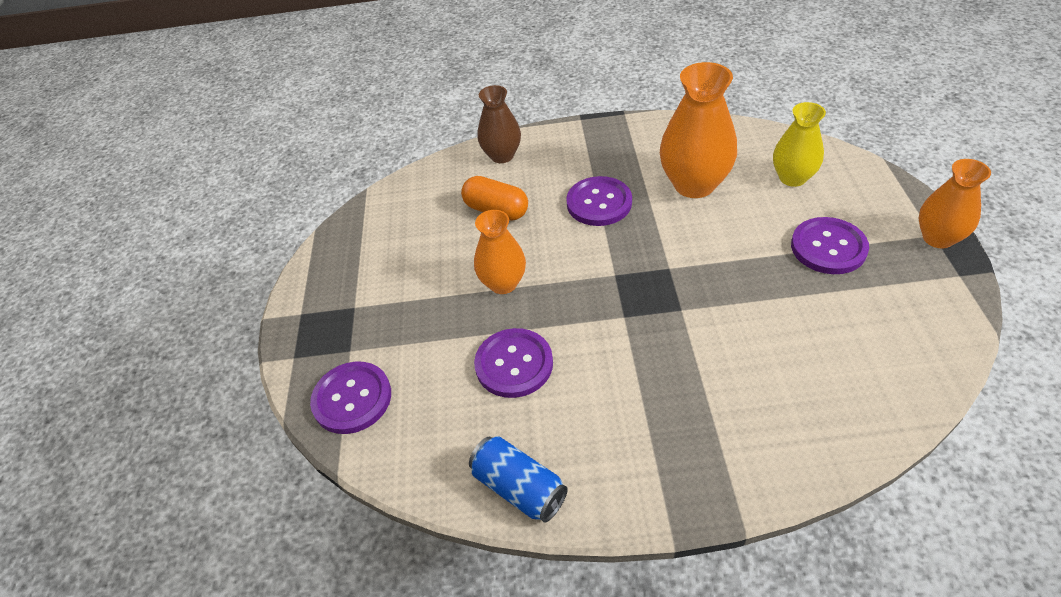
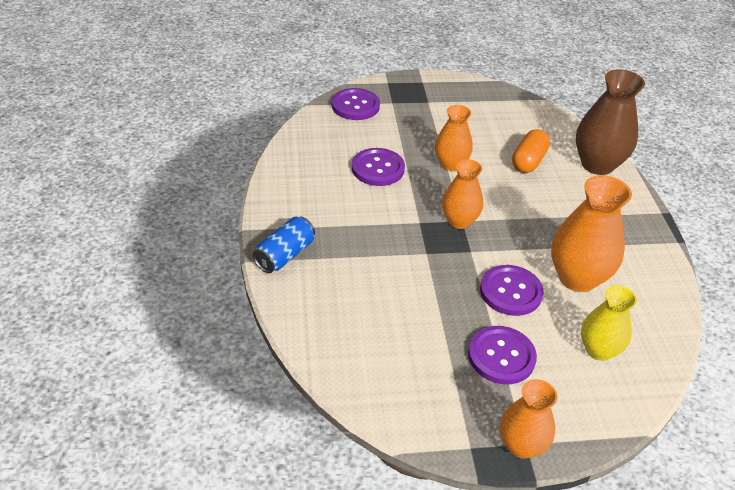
camera: 80 degrees right, 5 degrees down
(502, 155) = (597, 164): brown vase -> brown vase, size x1.57
(519, 488) = (287, 169): blue can -> blue can (285, 255)
(599, 203) = (544, 217): purple button -> purple button (510, 292)
(616, 277) = (459, 221): none -> orange vase

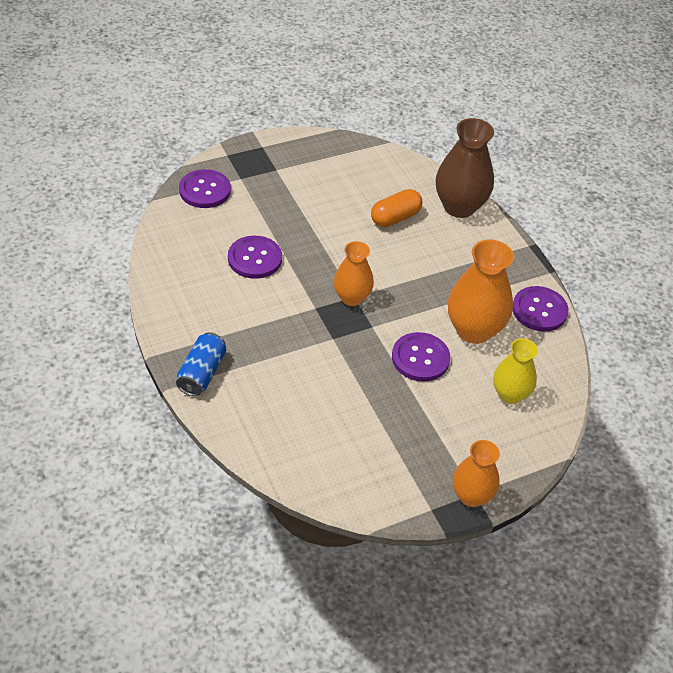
camera: 20 degrees left, 5 degrees up
(450, 164) = (323, 238): orange vase -> none
(501, 356) = (431, 422): purple button -> purple button (539, 310)
(528, 161) = (395, 217): orange capsule -> orange capsule turned 45 degrees clockwise

